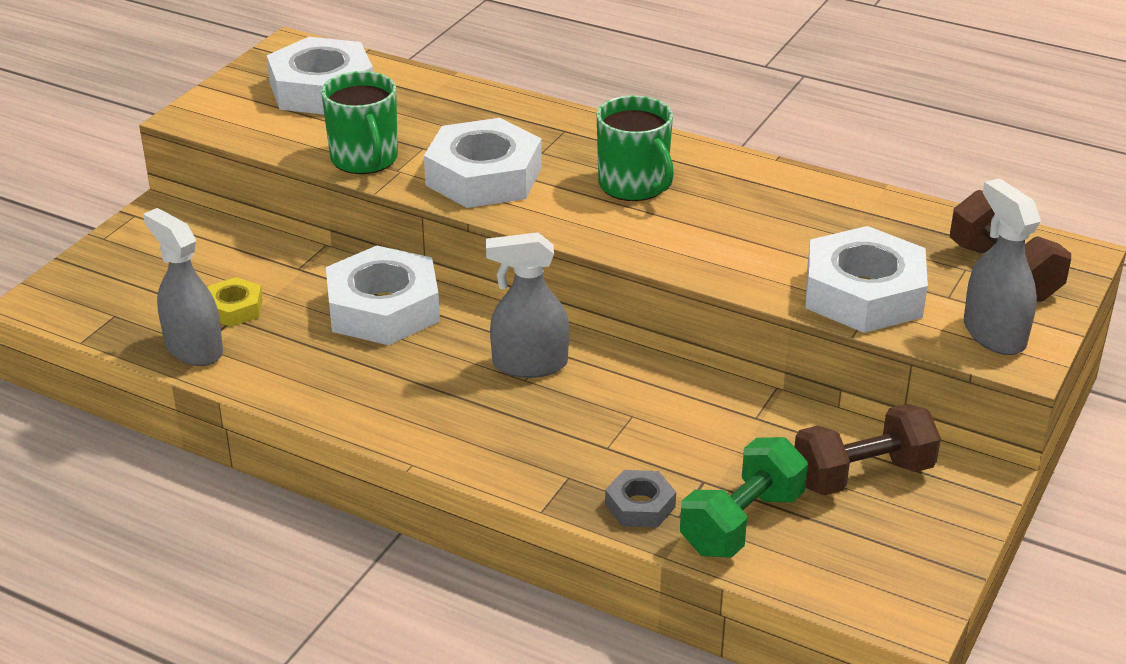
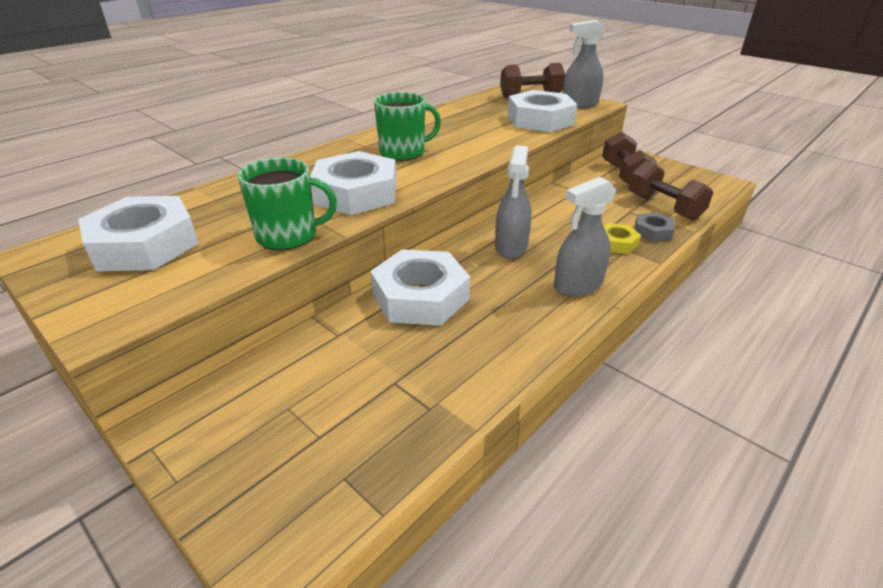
camera: 75 degrees left, 0 degrees up
(194, 348) = (433, 413): grey spray bottle -> grey spray bottle (577, 285)
(234, 308) = (379, 380): yellow nut -> yellow nut (616, 243)
(742, 523) = (664, 207): green dumbbell -> brown dumbbell

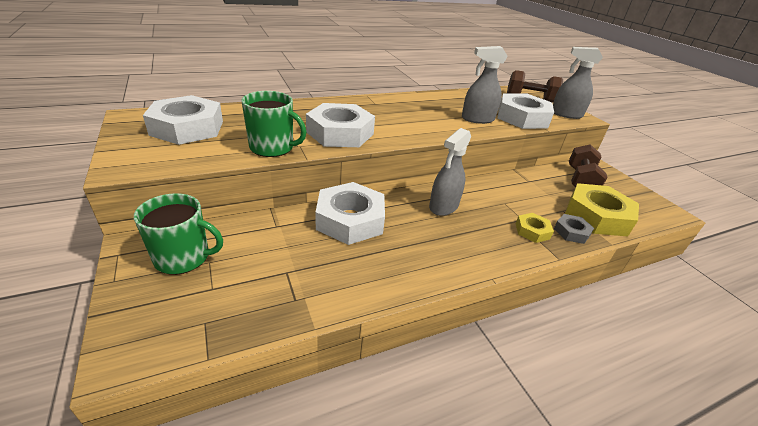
camera: 20 degrees right, 0 degrees up
(403, 152) = (397, 114): green mug -> green mug (183, 257)
(577, 285) = (474, 252): grey spray bottle -> grey spray bottle (477, 119)
(664, 207) = (597, 216): brown dumbbell -> yellow nut

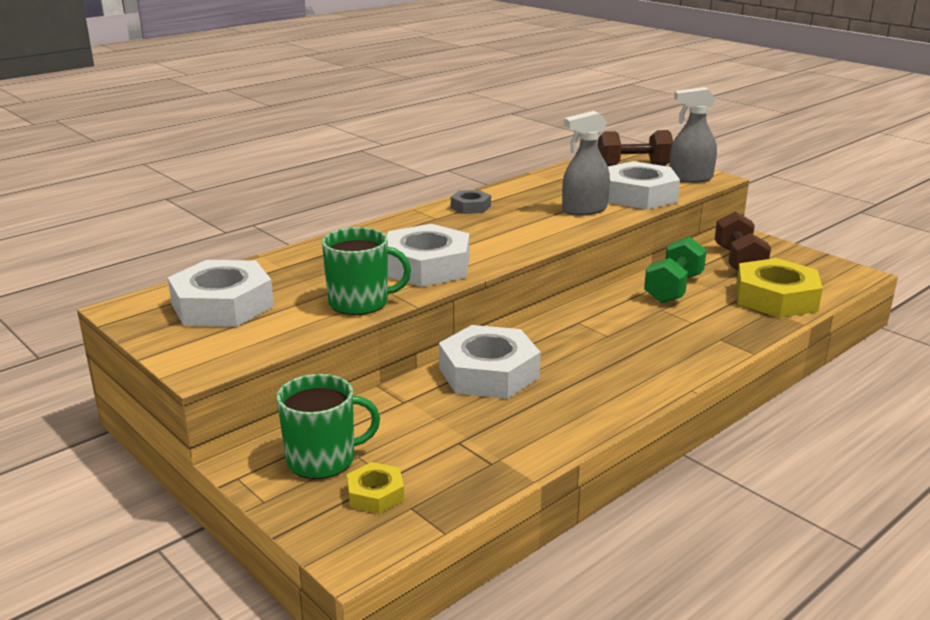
camera: 15 degrees left, 10 degrees down
(443, 206) = (591, 331): grey spray bottle -> none
(522, 189) = (673, 289): none -> green dumbbell
(532, 231) = (710, 332): yellow nut -> yellow nut (375, 494)
(571, 232) = (754, 322): grey nut -> grey nut (470, 207)

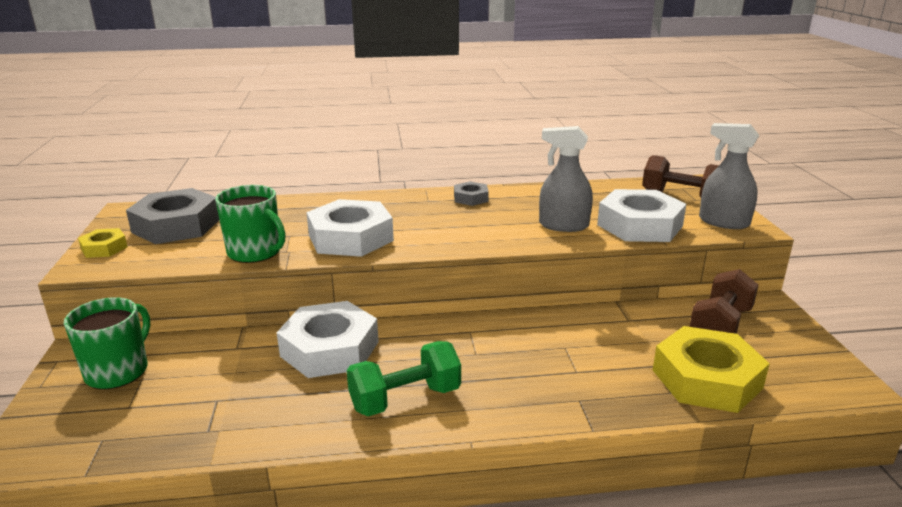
camera: 35 degrees right, 0 degrees up
(222, 305) = (176, 226): white nut -> grey nut
(323, 460) = (118, 371): green mug -> green mug turned 90 degrees counterclockwise
(375, 494) = (100, 416): yellow nut -> yellow nut (104, 248)
(673, 289) = (607, 330): green dumbbell -> green dumbbell (405, 399)

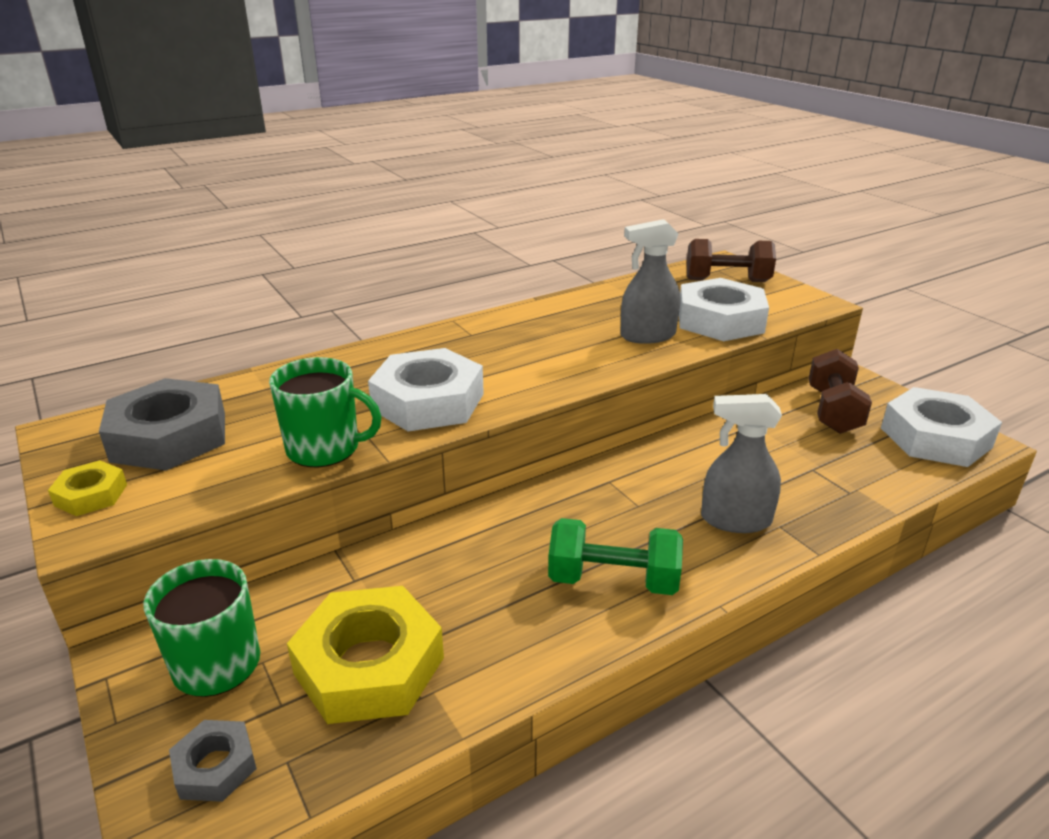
camera: 25 degrees left, 5 degrees up
(329, 349) = (473, 547): white nut -> white nut (935, 437)
(405, 399) = (613, 580): green dumbbell -> green dumbbell turned 60 degrees clockwise
(470, 198) = (517, 322): grey nut -> grey nut (215, 767)
(706, 379) = (867, 469): yellow nut -> yellow nut (369, 665)
(723, 222) = (790, 301): grey spray bottle -> grey spray bottle (735, 520)

